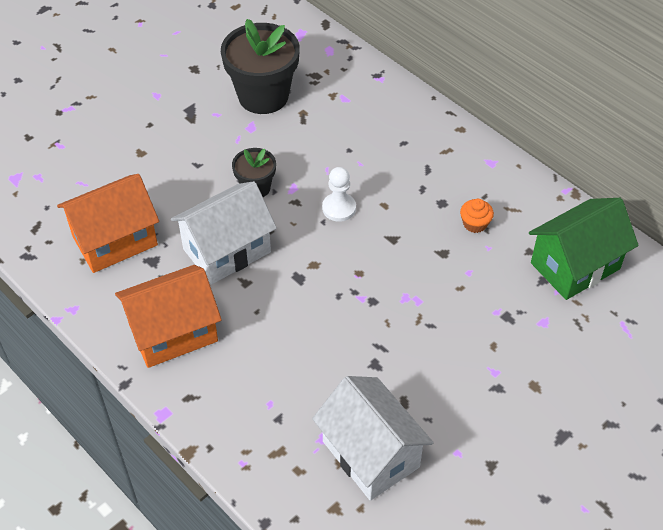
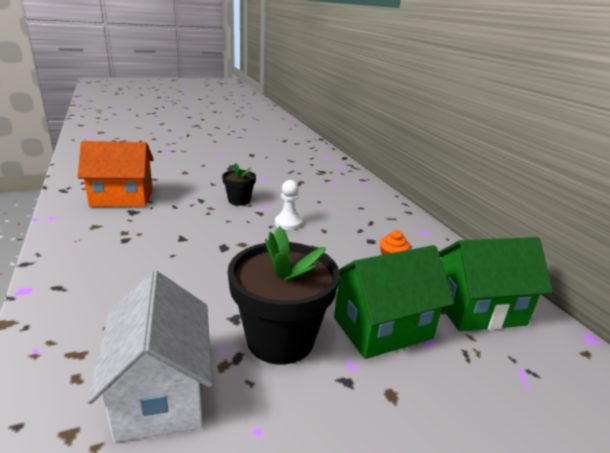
camera: 20 degrees right, 25 degrees down
(173, 332) = (98, 247): orange house -> none
(227, 250) = (187, 220): white house -> none
(263, 96) = (282, 171): black flower pot -> black flower pot (280, 339)
(503, 323) = (382, 328): none -> green house

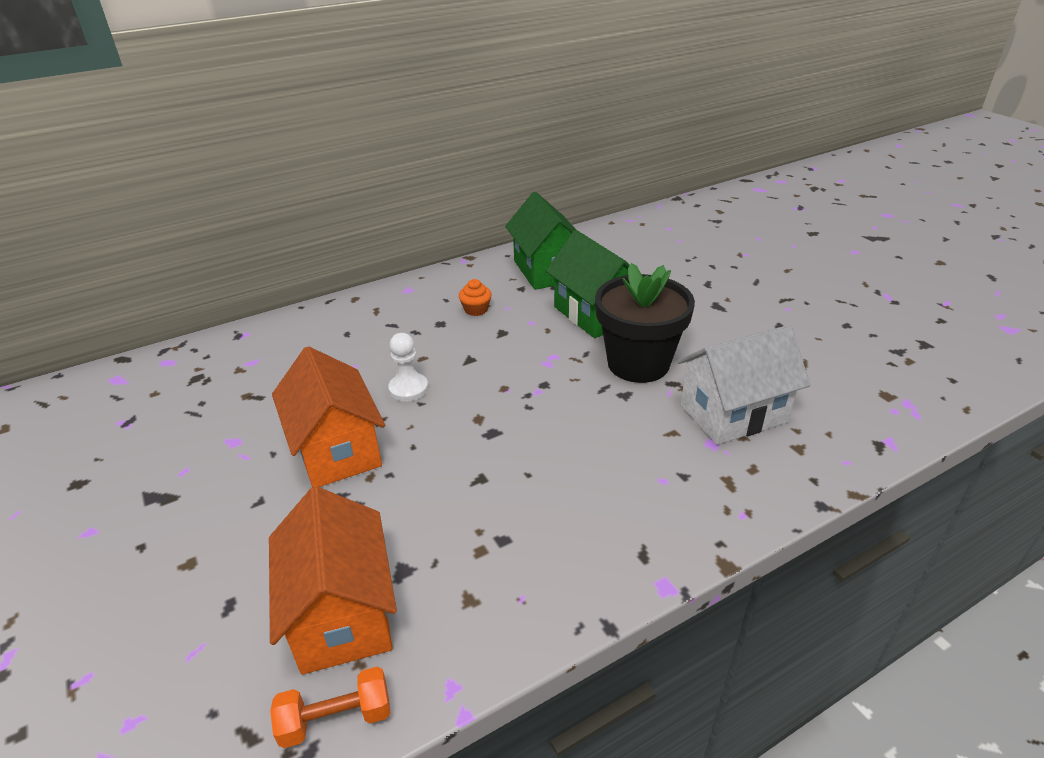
camera: 95 degrees left, 10 degrees up
(71, 195) = (336, 718): none -> orange dumbbell
(239, 200) = (337, 450): black flower pot -> orange house

